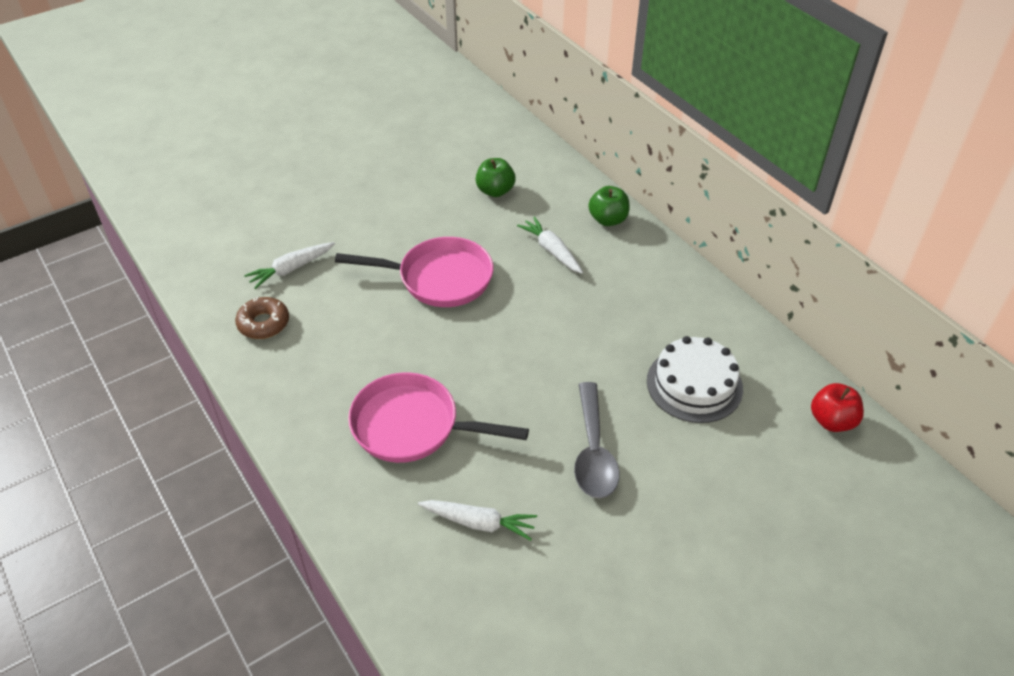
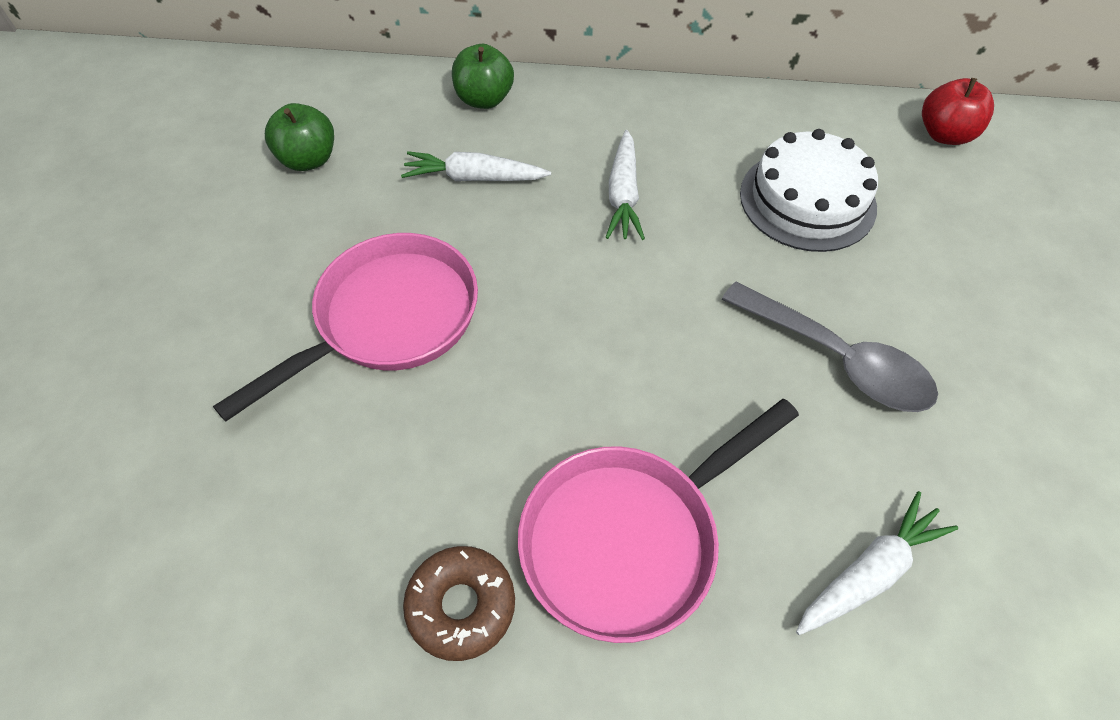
camera: 50 degrees left, 10 degrees up
(263, 323) = (214, 617): brown donut -> brown donut (461, 605)
(291, 269) = (148, 493): white carrot -> white carrot (623, 195)

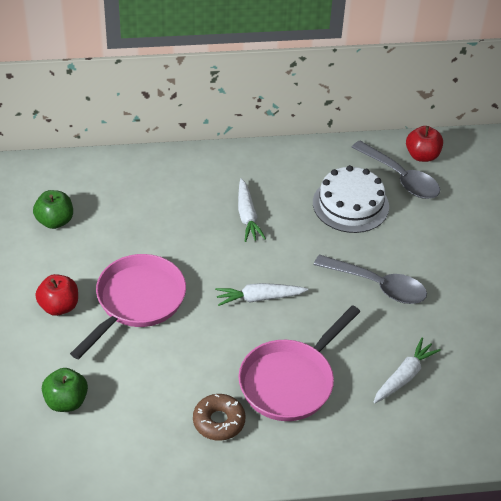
camera: 15 degrees left, 10 degrees down
(255, 306) = (59, 306): none -> red apple
(474, 178) = (158, 218): white carrot -> white carrot (259, 298)
(484, 99) = (149, 169): green apple -> green apple (66, 401)
(903, 166) = (401, 178): none -> grey spoon

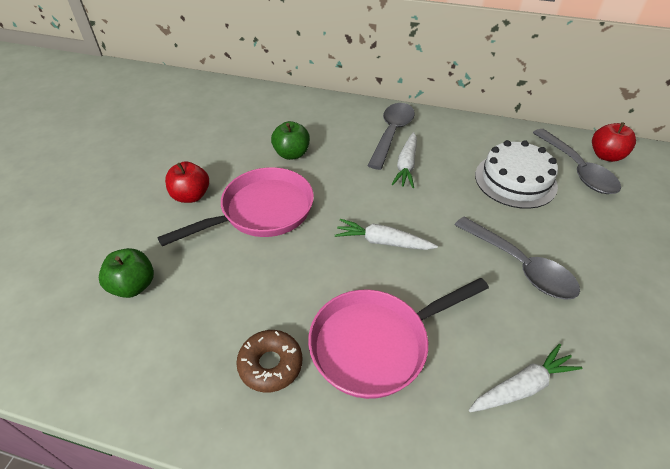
camera: 25 degrees right, 0 degrees up
(55, 221) = (236, 129): green apple -> green apple (292, 154)
(218, 183) = (392, 133): none -> grey spoon

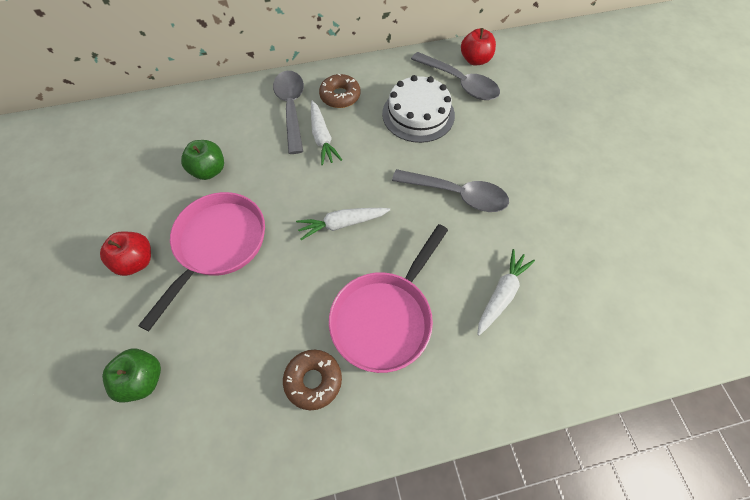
camera: 30 degrees left, 15 degrees up
(443, 139) = (340, 96): none -> brown donut

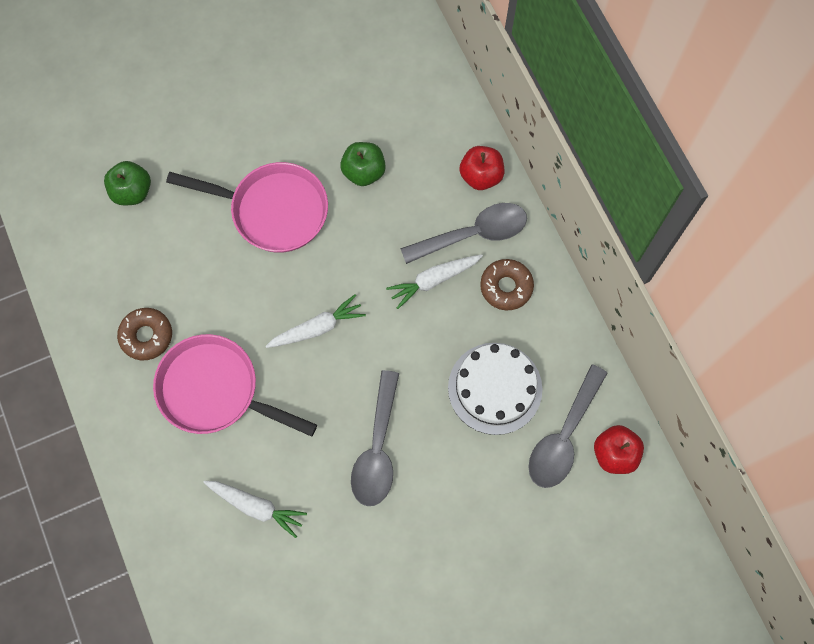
camera: 80 degrees right, 10 degrees up
(136, 261) = (244, 142): red apple -> red apple (481, 176)
(342, 224) = (317, 328): white carrot -> white carrot turned 90 degrees clockwise

